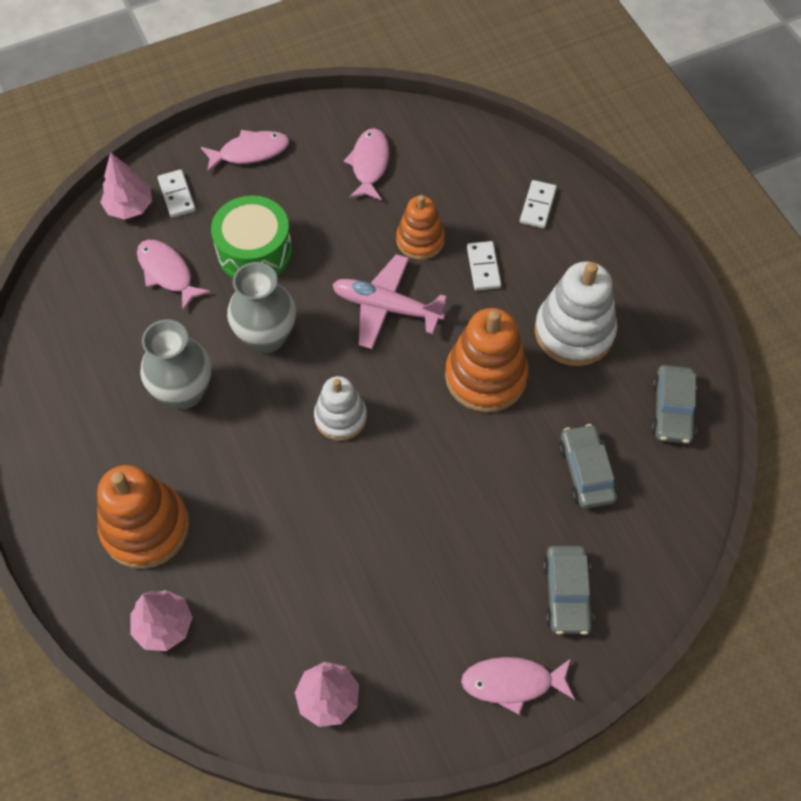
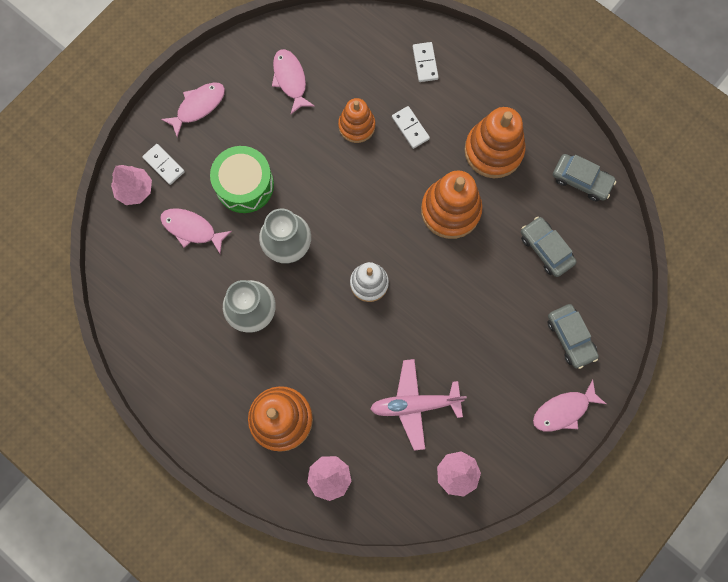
camera: 25 degrees left, 15 degrees up
(386, 307) = (359, 188): pink plane -> pink plane (415, 404)
(574, 332) = (493, 151): white stacking toy -> orange stacking toy
(672, 410) = (581, 180): grey car -> grey car turned 45 degrees counterclockwise

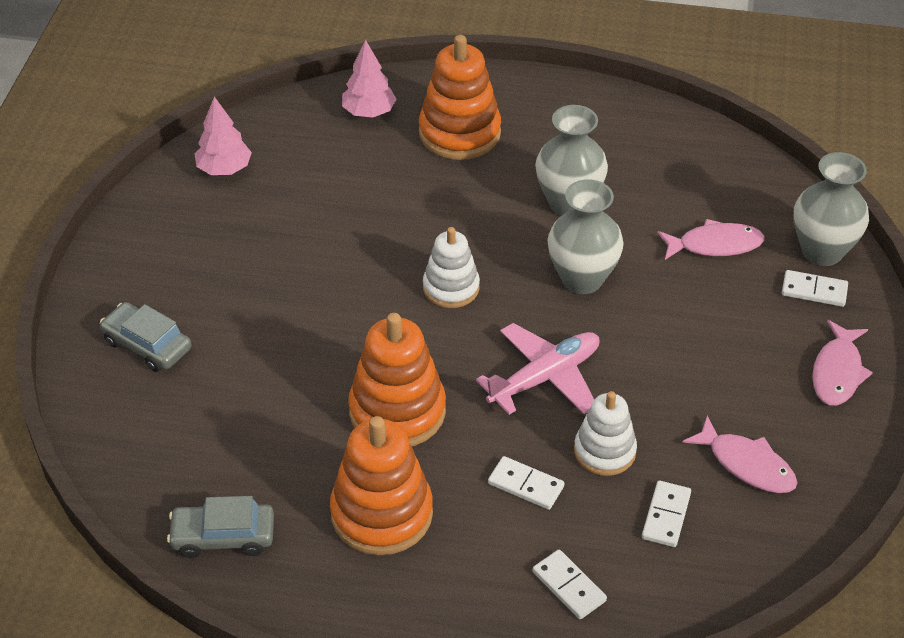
camera: 150 degrees right, 30 degrees down
(135, 189) = (822, 251): pink tree -> grey vase
(244, 185) = (694, 316): green drum -> none
(352, 74) = (666, 516): none -> white domino
(356, 126) = (604, 451): orange stacking toy -> white stacking toy
(415, 404) = (313, 204): pink plane -> pink plane (545, 377)
(546, 249) = (233, 426): grey car -> none
(563, 410) = (121, 272): pink fish -> none

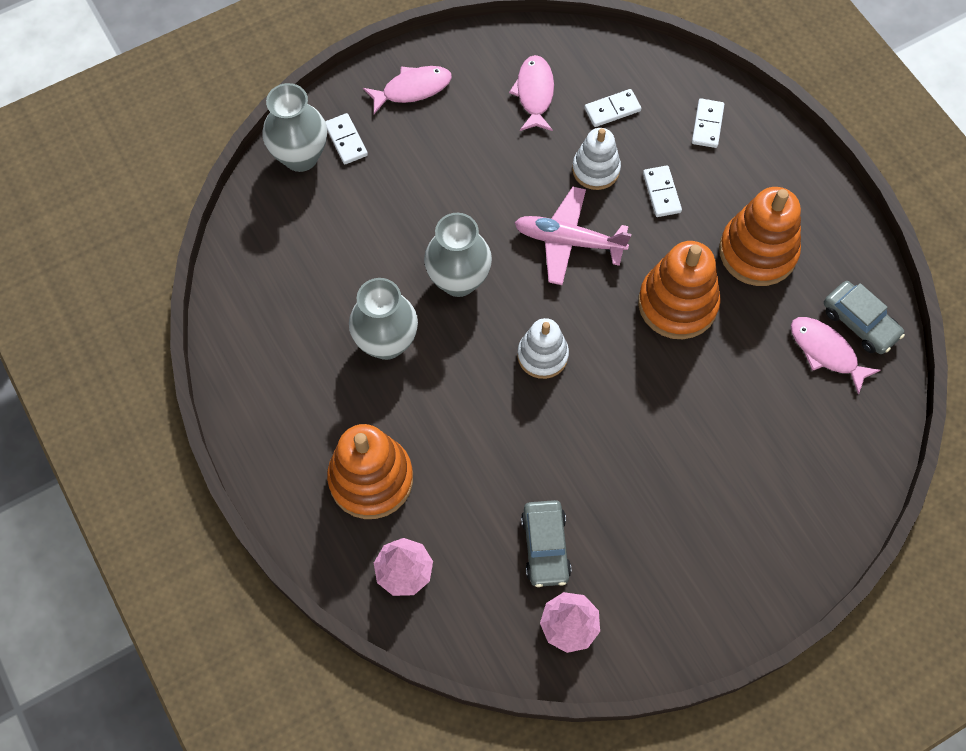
camera: 130 degrees left, 20 degrees up
(147, 345) = (779, 508): grey car -> grey car (545, 546)
(715, 245) = (350, 222): pink fish -> pink fish (826, 352)

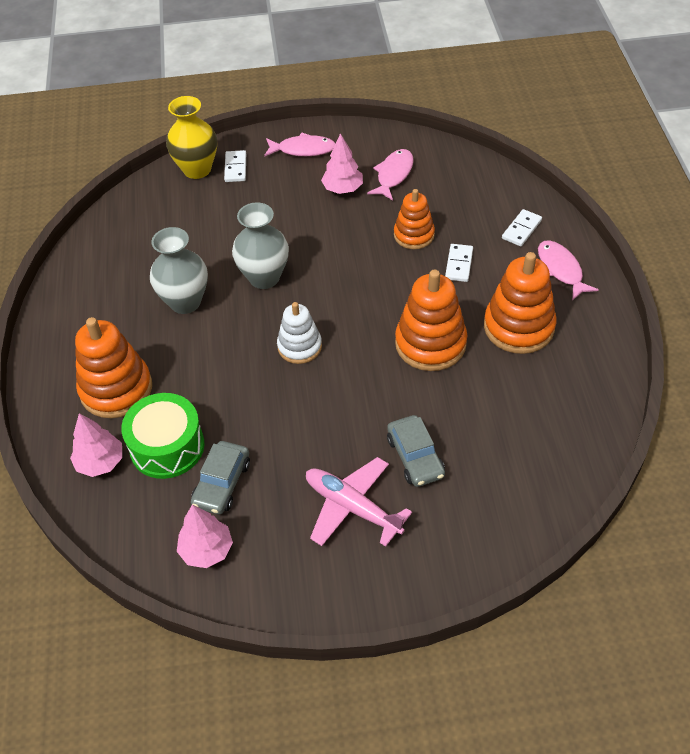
camera: 25 degrees right, 15 degrees down
(300, 157) = (197, 169): grey vase -> yellow vase
(465, 526) = (167, 446): none -> green drum
(486, 131) = (343, 189): none -> pink tree
(568, 241) = (365, 275): pink plane -> pink plane (352, 507)
(596, 169) = (414, 235): white stacking toy -> orange stacking toy
(612, 109) = (449, 200): white domino -> none
(826, 352) = (542, 417): pink fish -> pink fish (561, 270)
(860, 322) = (584, 404): grey car -> grey car (415, 457)

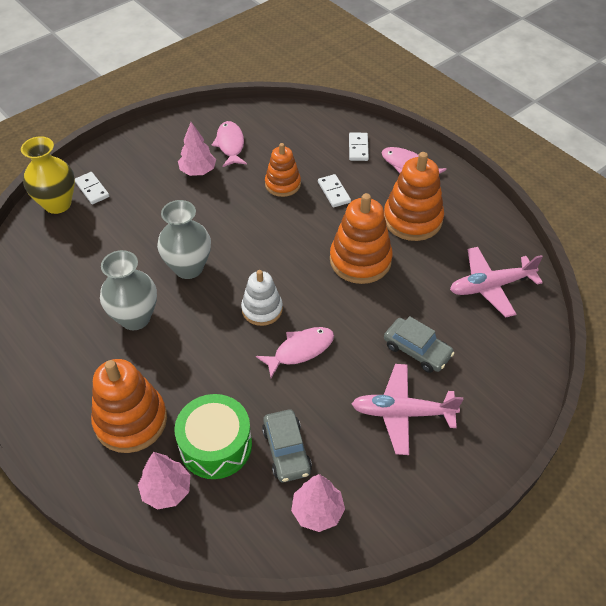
camera: 35 degrees left, 0 degrees up
(303, 149) = (140, 153): pink fish -> pink fish (300, 350)
(545, 432) = (490, 286): none -> pink plane

